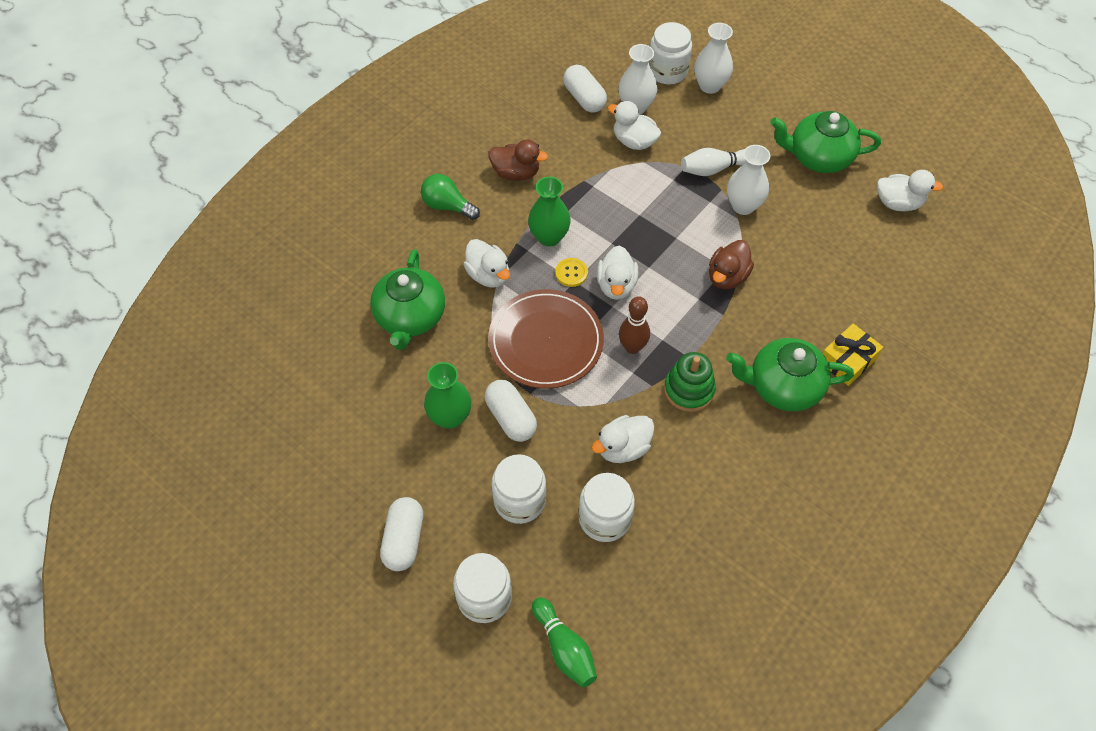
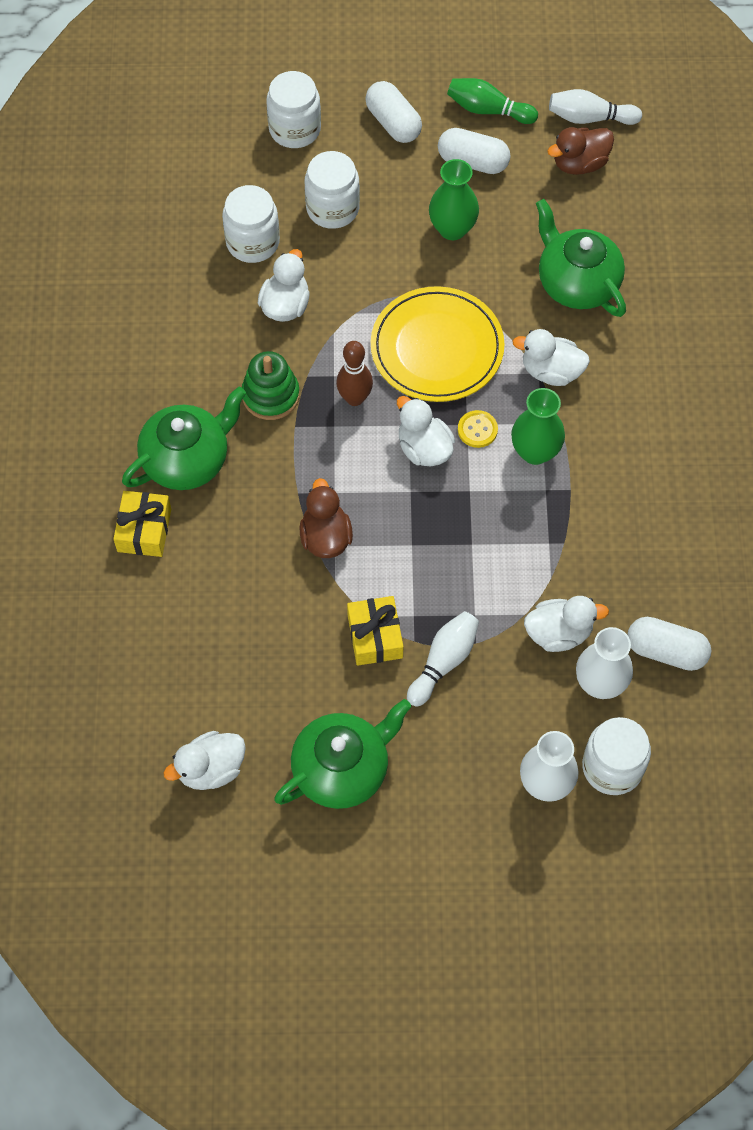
camera: 140 degrees right, 5 degrees up
(263, 428) = (589, 118): none -> white bowling pin
(447, 206) = (664, 411): green light bulb -> none
(511, 418) = (402, 263): white capsule -> white capsule (473, 162)
(516, 173) = (639, 499): brown duck -> brown duck (579, 163)
(546, 341) = (437, 348): brown plate -> yellow plate
(564, 648) = (205, 139): green bowling pin -> green bowling pin (488, 110)
(743, 206) = (375, 636): white vase -> yellow gift

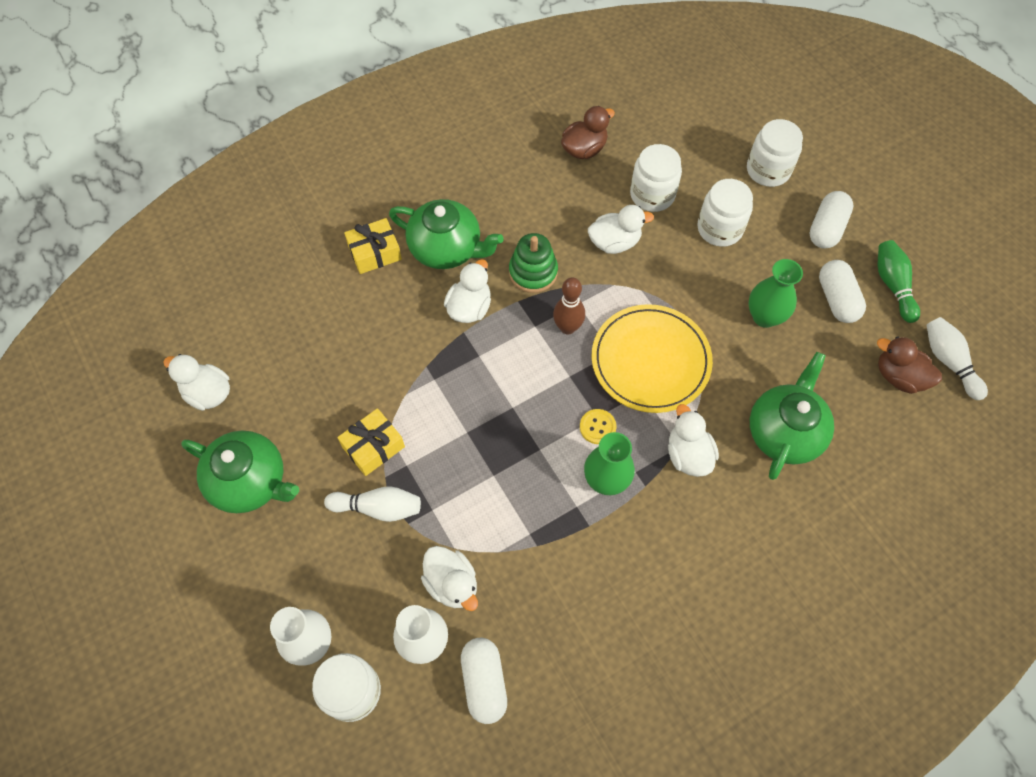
camera: 60 degrees right, 0 degrees up
(325, 537) = (437, 369): brown duck -> brown duck (584, 149)
(424, 448) = (556, 397): white duck -> white duck (469, 307)

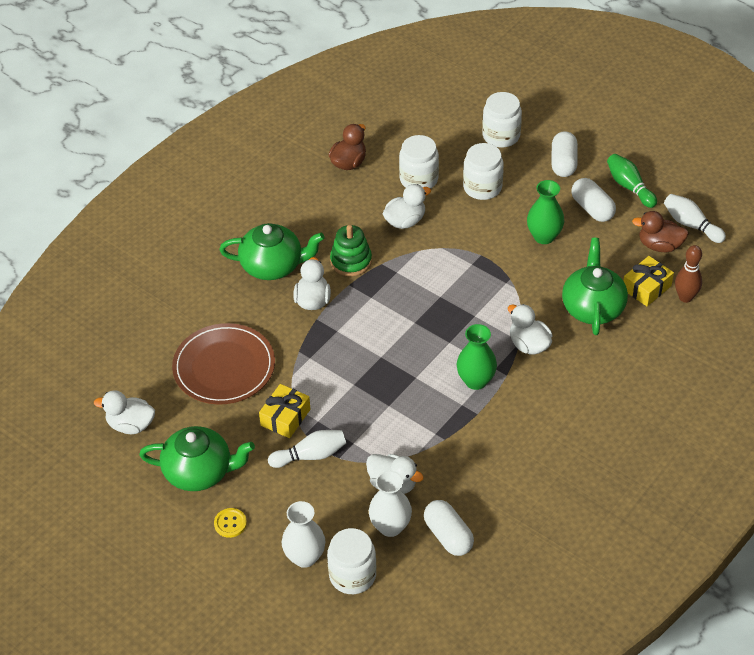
camera: 20 degrees left, 15 degrees down
(337, 357) = (224, 367): none -> brown plate
(374, 252) = (215, 286): yellow gift -> yellow gift (646, 288)
(567, 327) = (397, 290): brown bowling pin -> brown bowling pin (685, 297)
(597, 427) = (452, 349): yellow button -> yellow button (230, 523)
(650, 360) = (471, 292): yellow plate -> none

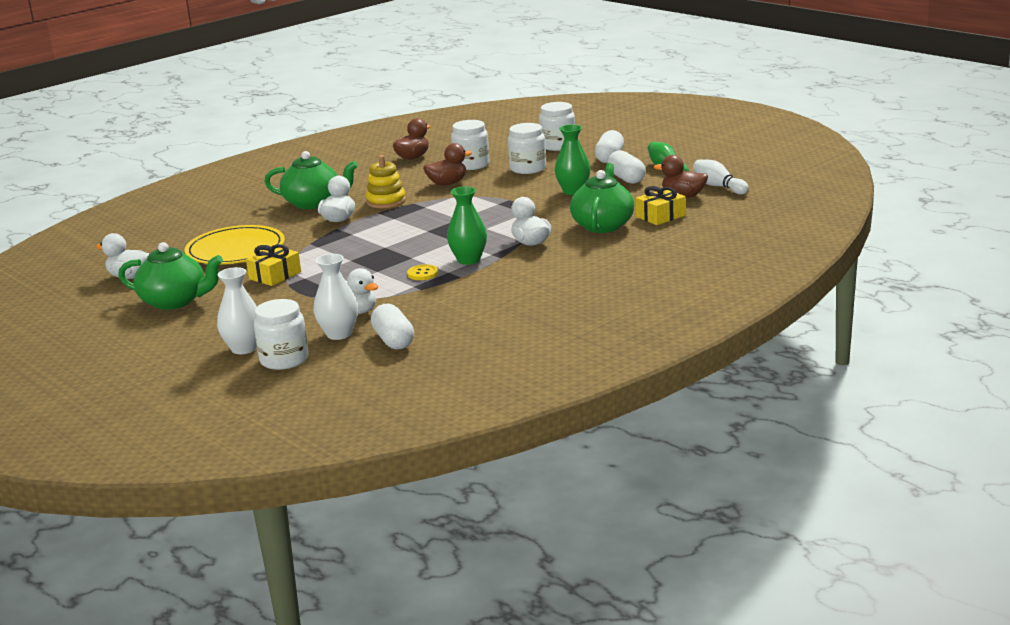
camera: 10 degrees right, 25 degrees down
(224, 367) = (235, 250): brown plate -> yellow plate
(230, 523) = (184, 329): yellow button -> yellow button (422, 274)
(311, 455) = (286, 295): white bowling pin -> none
(351, 261) = (386, 201): green stacking toy -> yellow stacking toy
(405, 221) = (447, 183): white duck -> brown duck
(685, 297) = (697, 221): brown bowling pin -> none

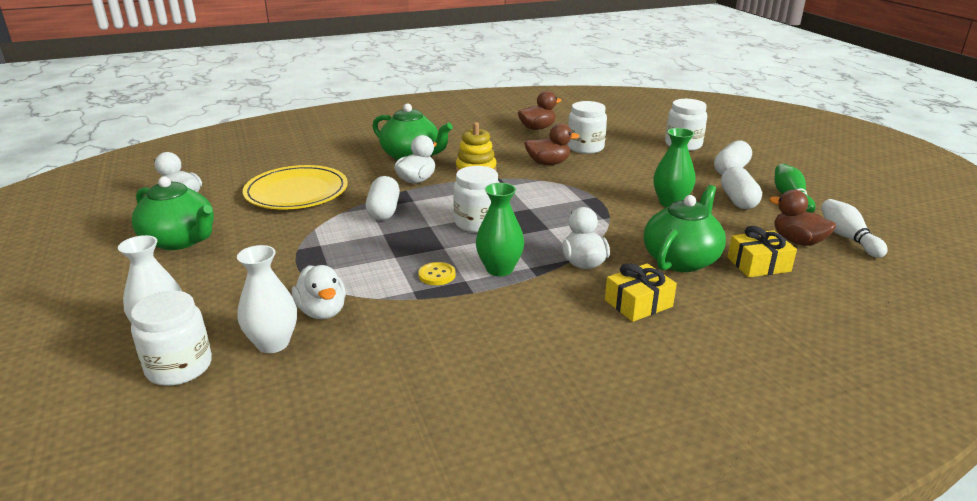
camera: 20 degrees right, 5 degrees up
(275, 275) = (297, 233): yellow gift -> yellow gift (638, 303)
(393, 340) = (318, 377): white capsule -> white capsule (384, 211)
(528, 168) = (638, 164): white jar -> white jar (477, 223)

